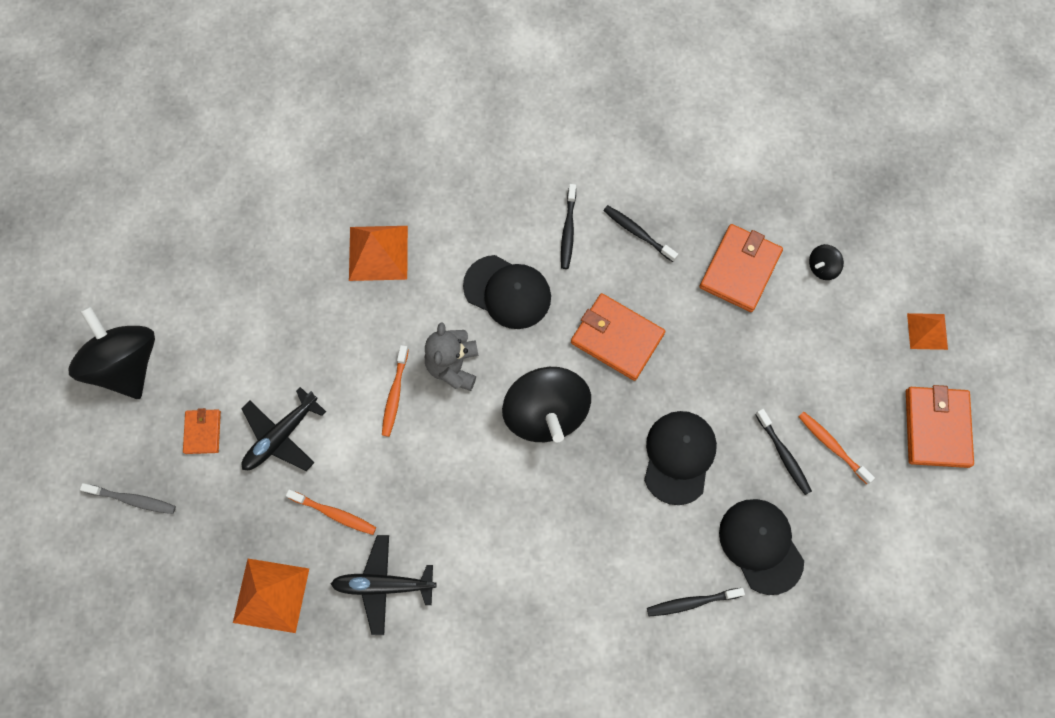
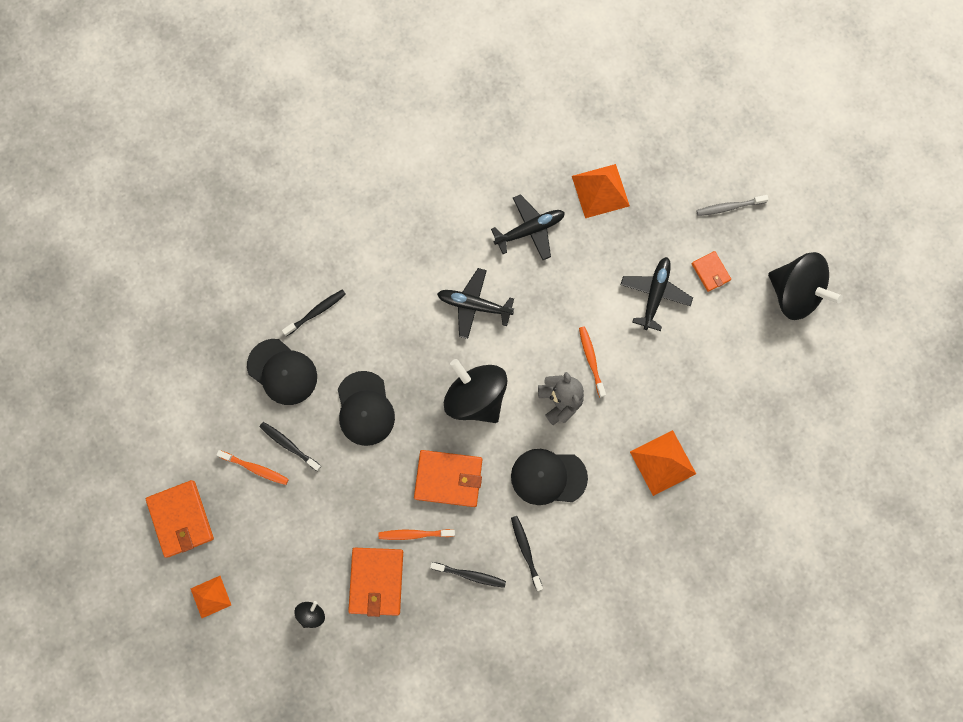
camera: 155 degrees right, 5 degrees up
(334, 513) = (588, 260): orange toothbrush -> orange toothbrush (414, 534)
(497, 521) = (474, 305): none -> black plane

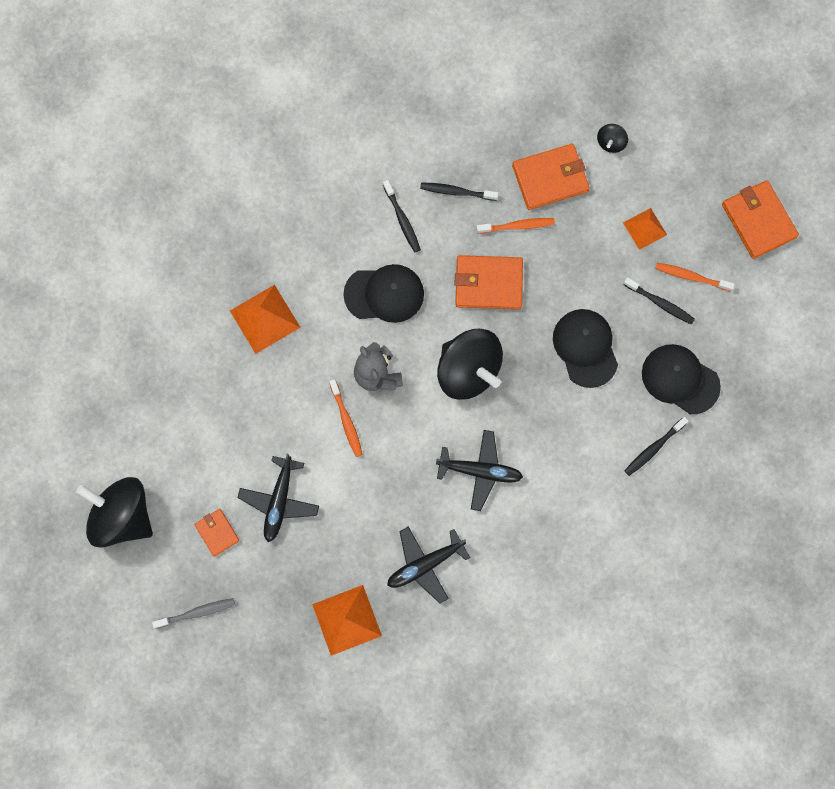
camera: 175 degrees right, 0 degrees up
(210, 597) = (714, 150): orange pyramid -> orange pyramid (645, 228)
(376, 581) = (550, 178): orange wallet -> orange wallet turned 75 degrees clockwise

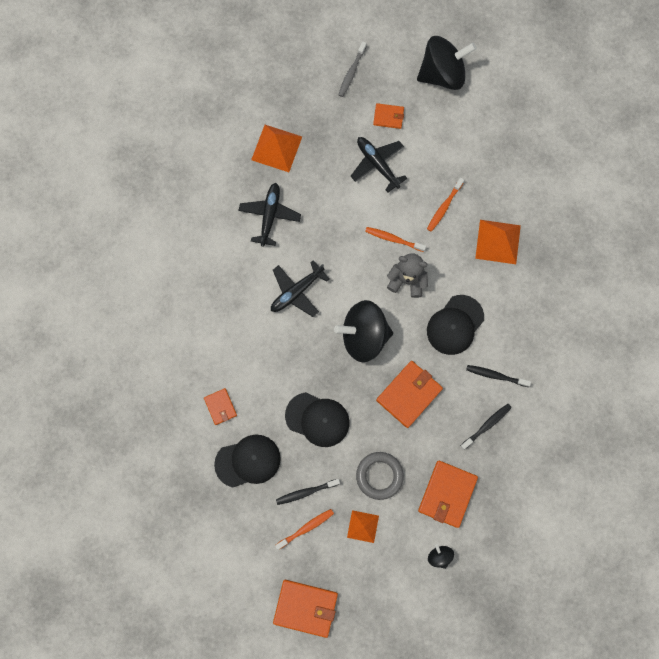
camera: 130 degrees right, 0 degrees up
(517, 226) = (432, 445): orange toothbrush -> orange toothbrush (444, 207)
(587, 250) = (379, 476): none -> grey ring
(654, 448) = (220, 407): black toothbrush -> orange wallet

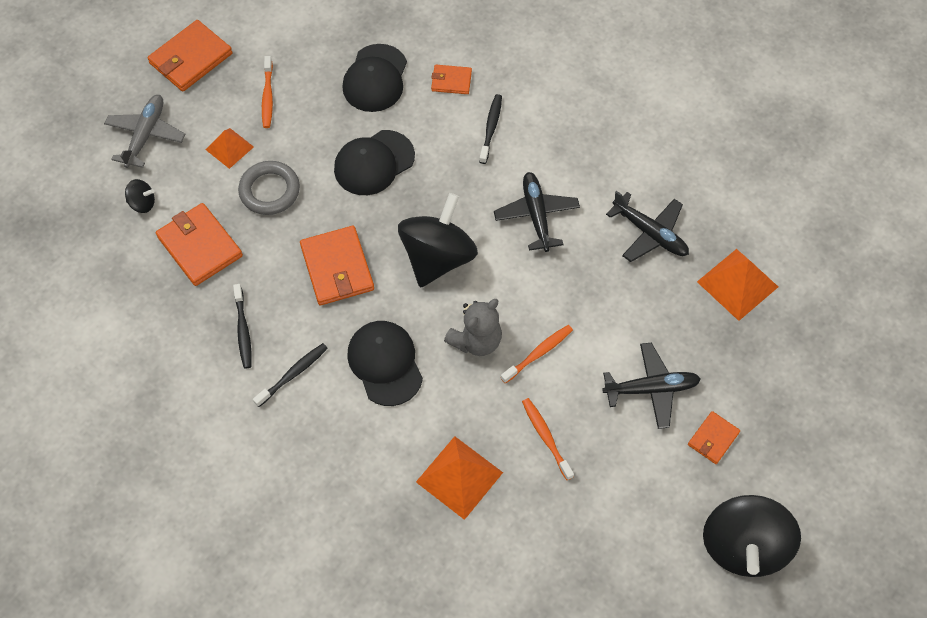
camera: 120 degrees right, 15 degrees down
(306, 492) = (304, 114): black toothbrush -> black toothbrush (491, 128)
(351, 72) = (804, 427): grey toothbrush -> none
(386, 594) = (146, 135): none -> grey plane

